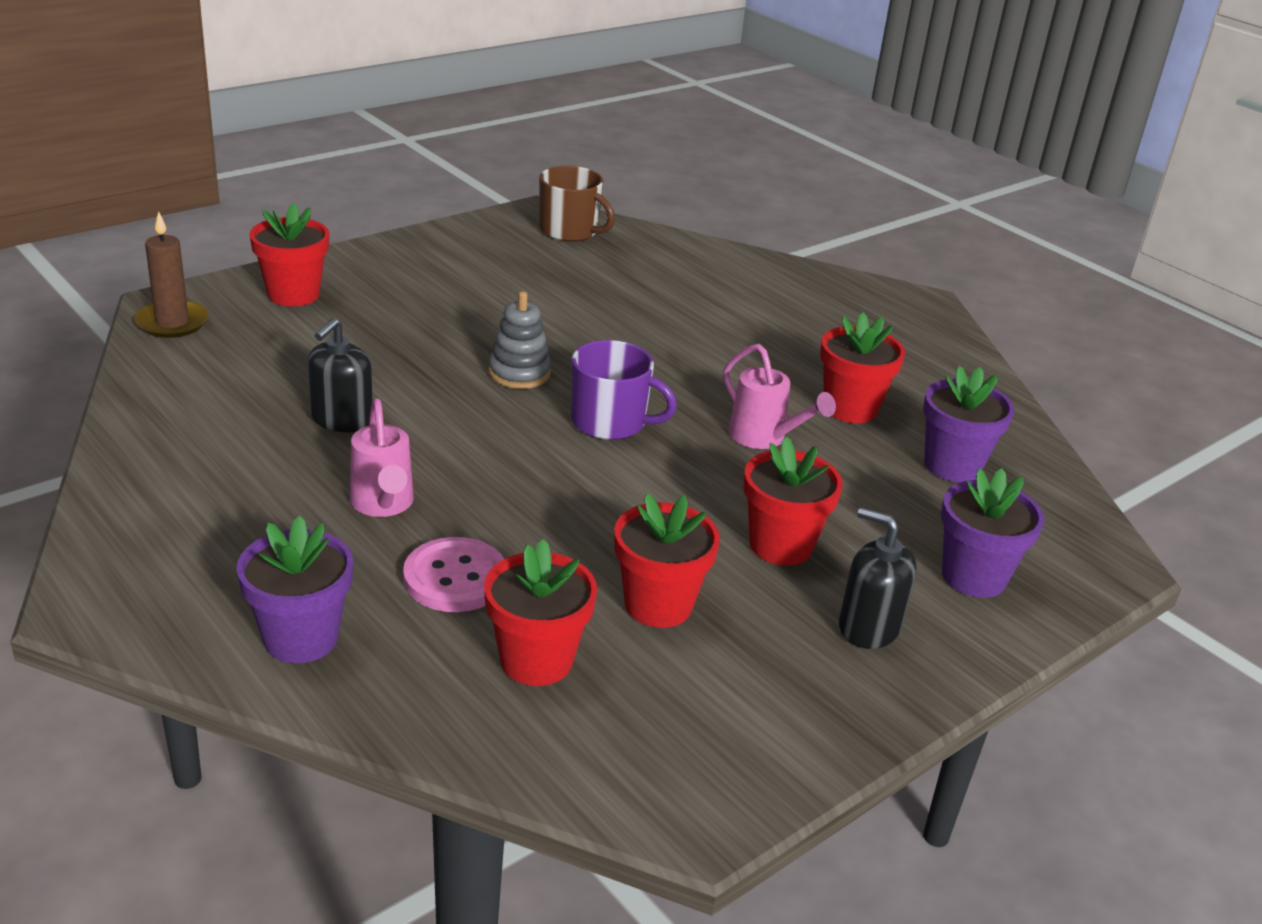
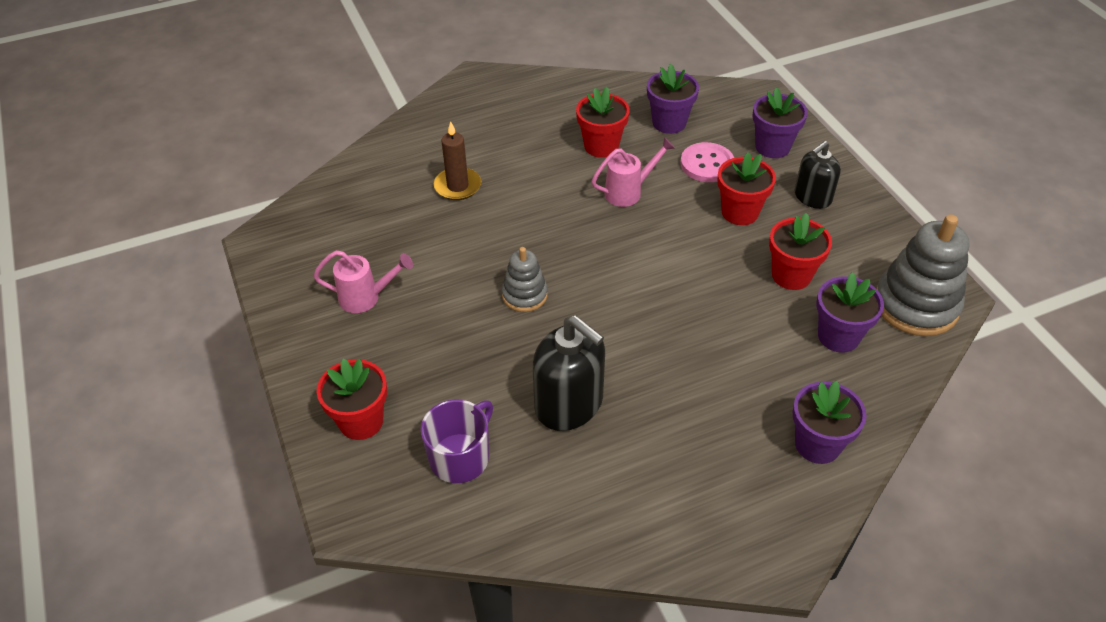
camera: 70 degrees left, 15 degrees up
(172, 323) = (388, 511): brown candle -> brown candle (457, 186)
(341, 419) = (569, 404): black soap dispenser -> black soap dispenser, size x1.58
(383, 505) = (681, 390): pink watering can -> pink watering can (366, 298)
(455, 578) = (762, 362): pink button -> pink button (707, 164)
(536, 660) = (838, 336): red flower pot -> purple flower pot
(570, 231) = (304, 228): brown mug -> none
(610, 422) = (598, 259): purple mug -> purple mug (460, 457)
(648, 762) = (916, 305): none -> grey stacking toy

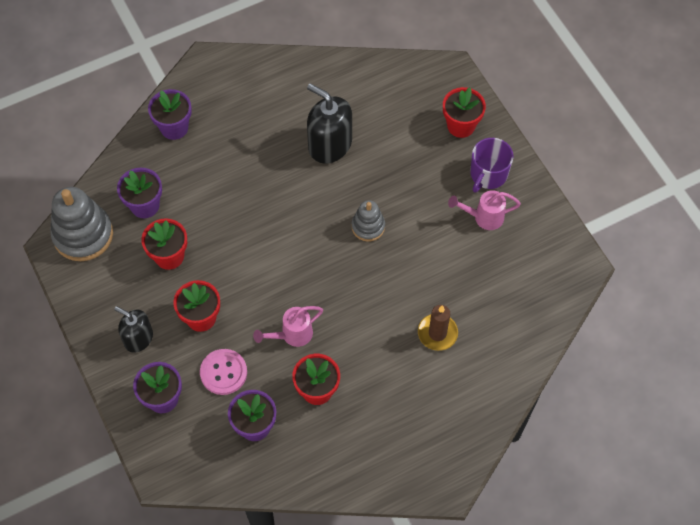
camera: 175 degrees right, 15 degrees up
(460, 457) = (394, 107): purple mug -> purple mug (488, 174)
(812, 197) = (138, 338): black soap dispenser -> black soap dispenser turned 105 degrees counterclockwise

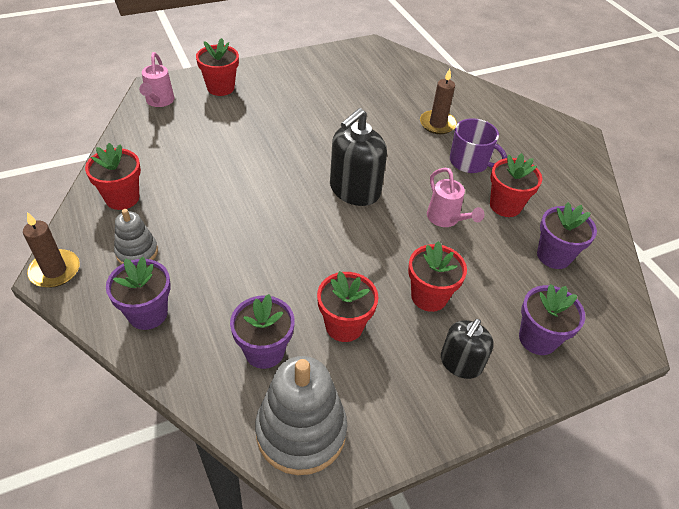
camera: 90 degrees left, 15 degrees down
(209, 61) = (55, 271): none -> brown candle
(223, 372) = (496, 279): pink button -> none
(290, 83) = (122, 198): none -> red flower pot
(330, 145) = (217, 173): black soap dispenser -> black soap dispenser (354, 190)
(368, 226) = (322, 155): grey stacking toy -> grey stacking toy (137, 252)
(483, 217) = (322, 86): pink watering can -> pink watering can (159, 102)
(488, 174) = (278, 79): purple mug -> purple mug (469, 162)

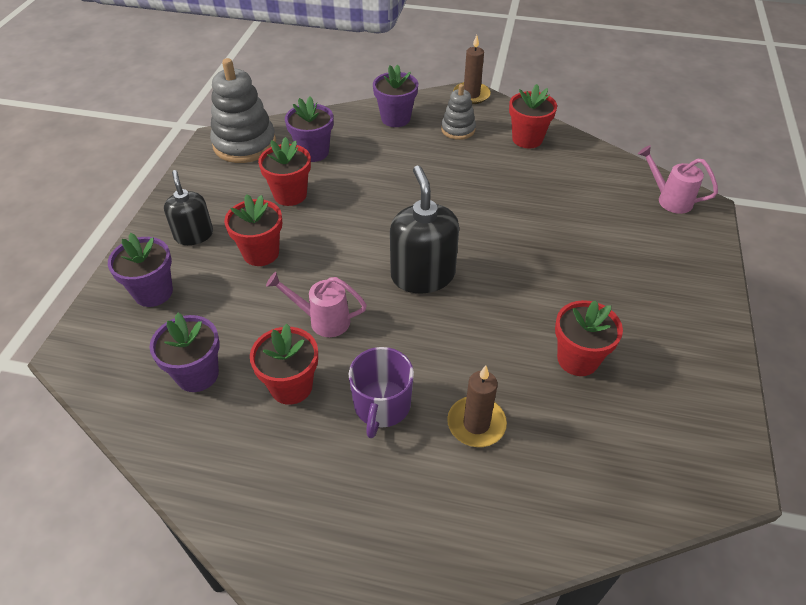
camera: 130 degrees right, 0 degrees up
(220, 88) = (676, 253): red flower pot -> red flower pot (577, 359)
(469, 162) = (382, 405): purple mug -> purple mug turned 60 degrees counterclockwise

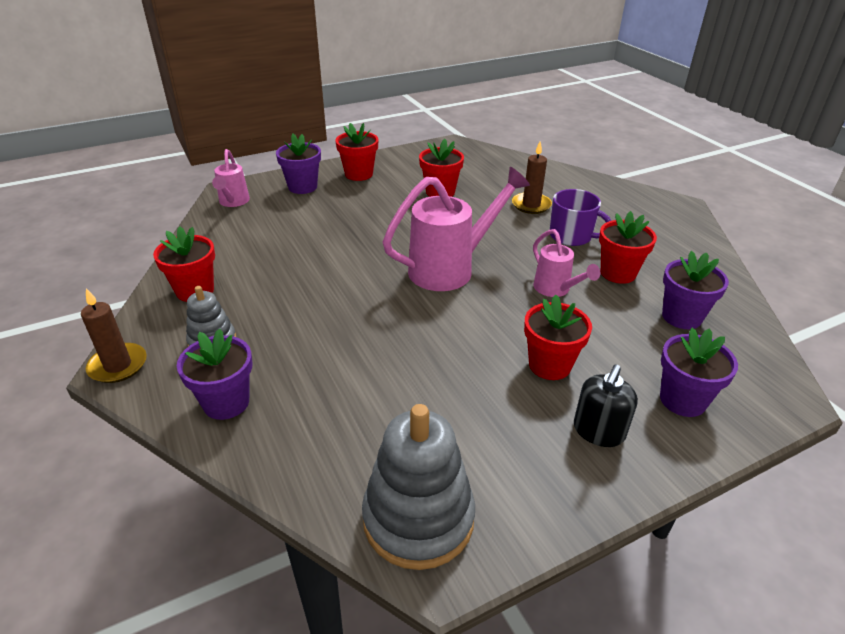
camera: 130 degrees left, 10 degrees down
(290, 195) = (456, 401): red flower pot -> red flower pot (359, 174)
(313, 152) = (366, 433): purple flower pot -> purple flower pot (302, 187)
(382, 405) = (571, 236): purple mug -> purple mug turned 60 degrees clockwise
(422, 275) = (451, 268): black soap dispenser -> pink watering can

